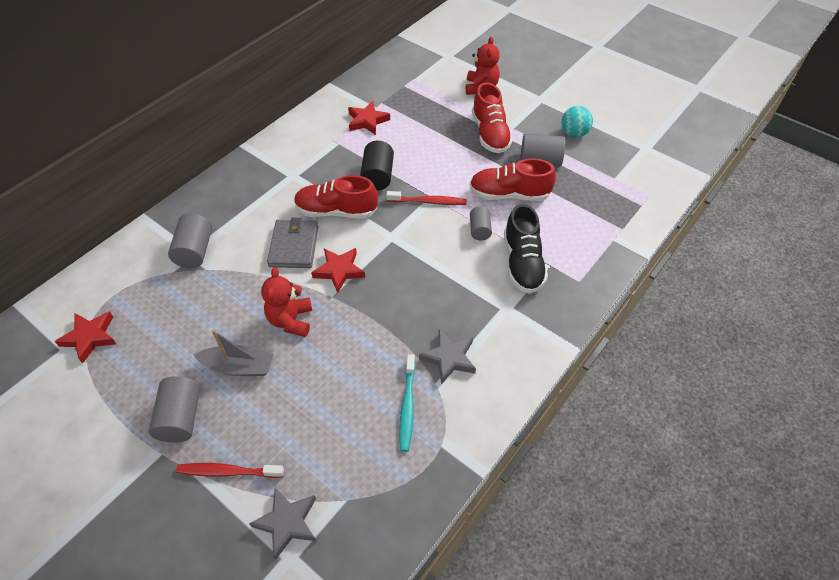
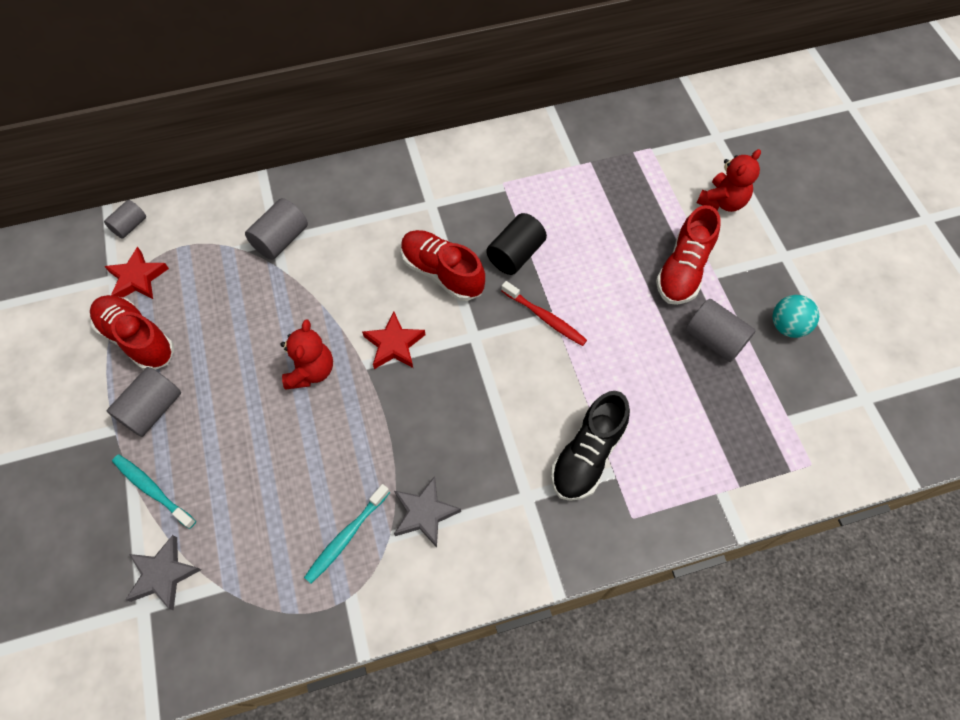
camera: 35 degrees right, 10 degrees up
(228, 471) = (152, 490): red toothbrush -> turquoise toothbrush
(238, 367) = (232, 390): grey boat -> none
(291, 320) = (311, 371): red teddy bear -> red teddy bear turned 150 degrees clockwise
(294, 246) = (372, 289): grey wallet -> none
(367, 121) = (557, 177): red star -> none
(479, 230) = (573, 385): grey cylinder -> grey cylinder (130, 226)
(509, 194) = (642, 361): red shoe -> red shoe (137, 339)

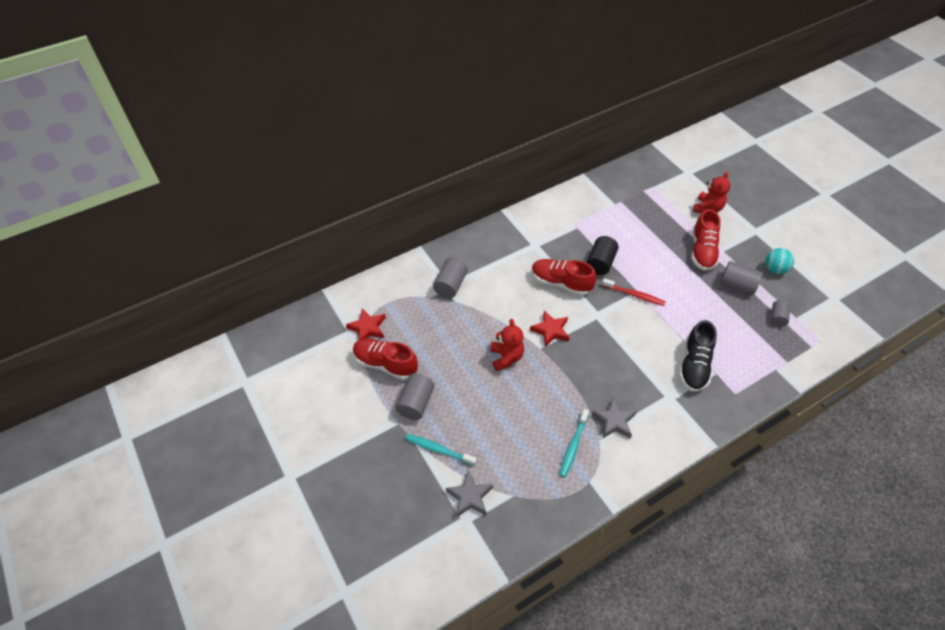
camera: 15 degrees left, 10 degrees down
(130, 226) = (347, 298): grey cylinder -> grey cylinder (777, 317)

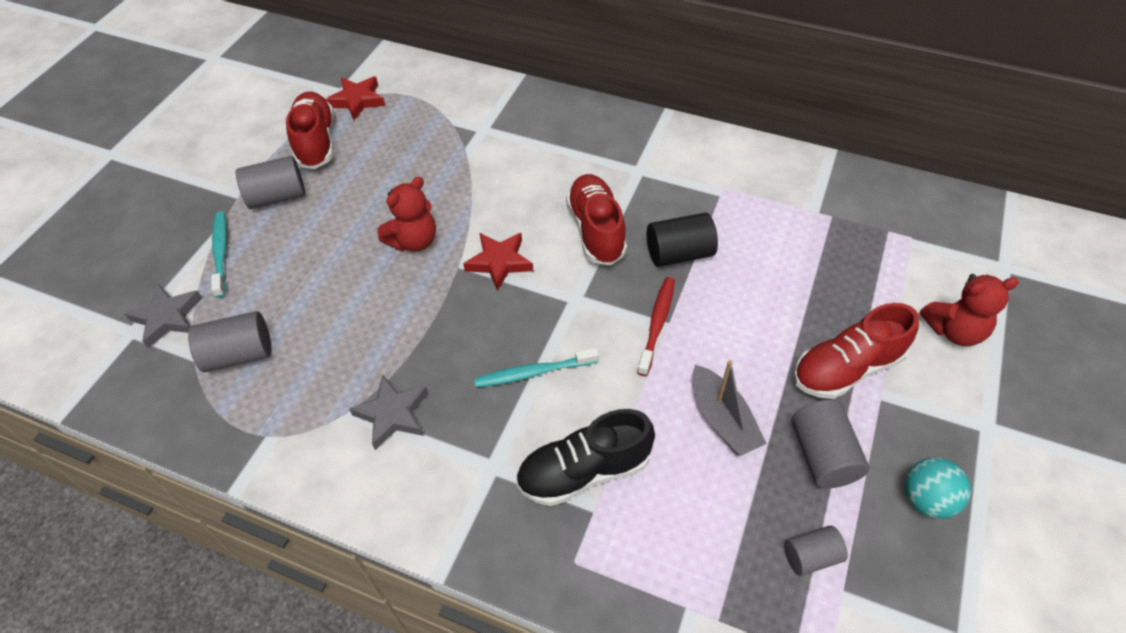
camera: 55 degrees right, 0 degrees up
(450, 285) = (487, 130): grey cylinder -> grey cylinder (239, 354)
(573, 446) = (315, 387): turquoise toothbrush -> turquoise toothbrush (533, 372)
(634, 295) = (657, 324): red toothbrush -> red toothbrush turned 150 degrees counterclockwise
(699, 304) = (722, 419): none -> grey boat

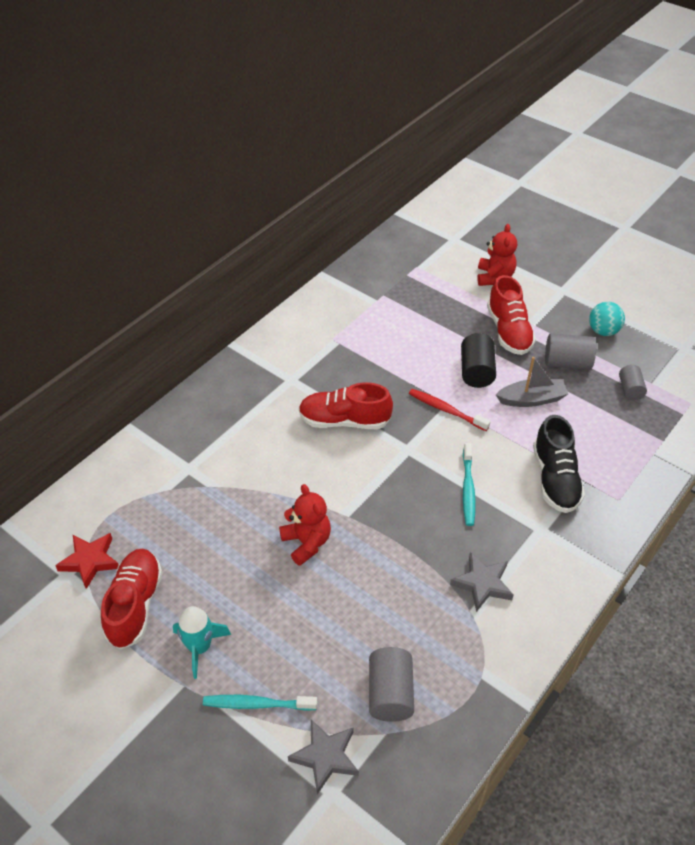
camera: 75 degrees left, 5 degrees down
(277, 197) = (200, 647): grey cylinder -> turquoise rocket
(316, 142) = (135, 605): red shoe -> red shoe turned 90 degrees clockwise
(499, 262) = (354, 488): red star -> none
(679, 254) = (386, 381): black cylinder -> black cylinder (476, 371)

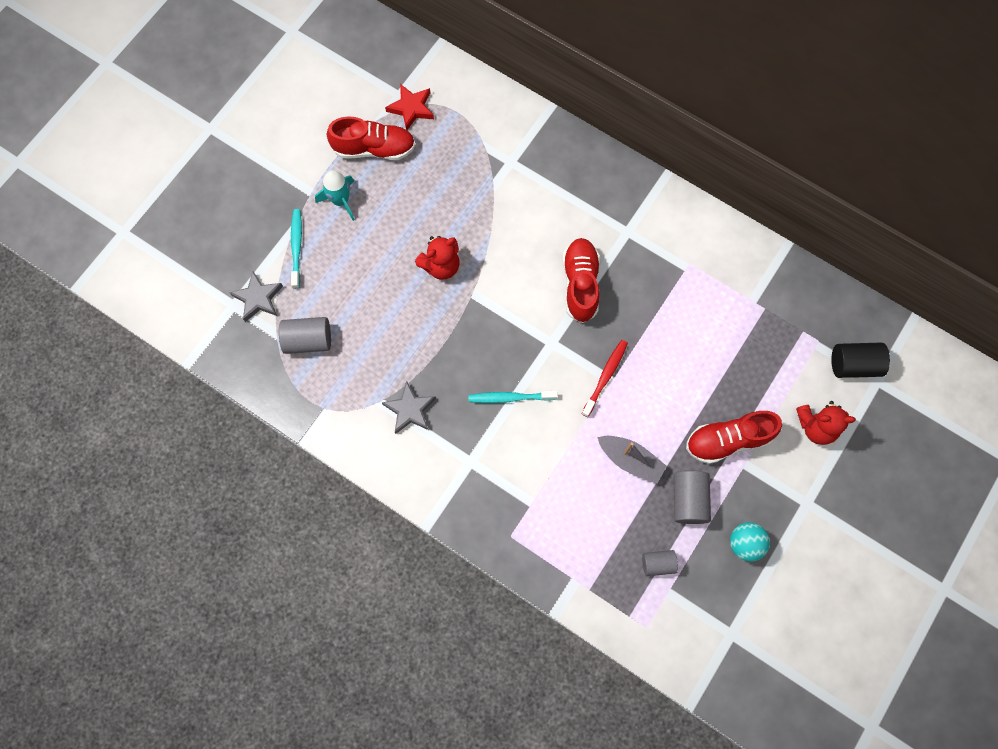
camera: 85 degrees right, 25 degrees up
(476, 371) = (662, 406): black cylinder -> black cylinder (854, 365)
(531, 399) = (630, 460): grey boat -> grey boat turned 45 degrees counterclockwise
(555, 479) = (529, 478): black shoe -> none

